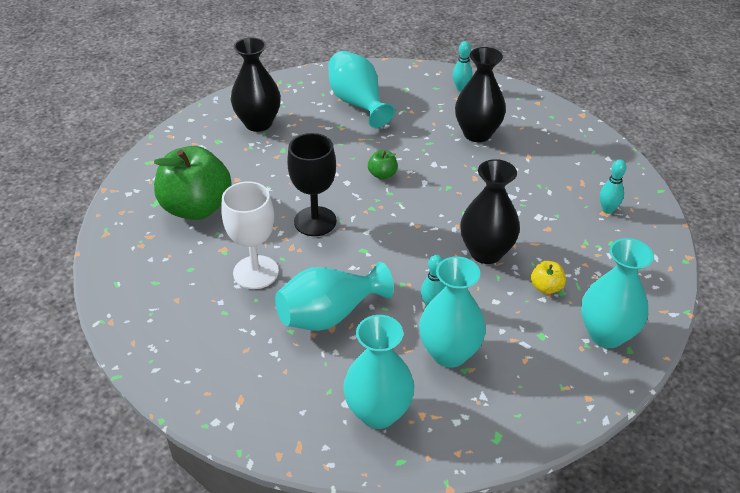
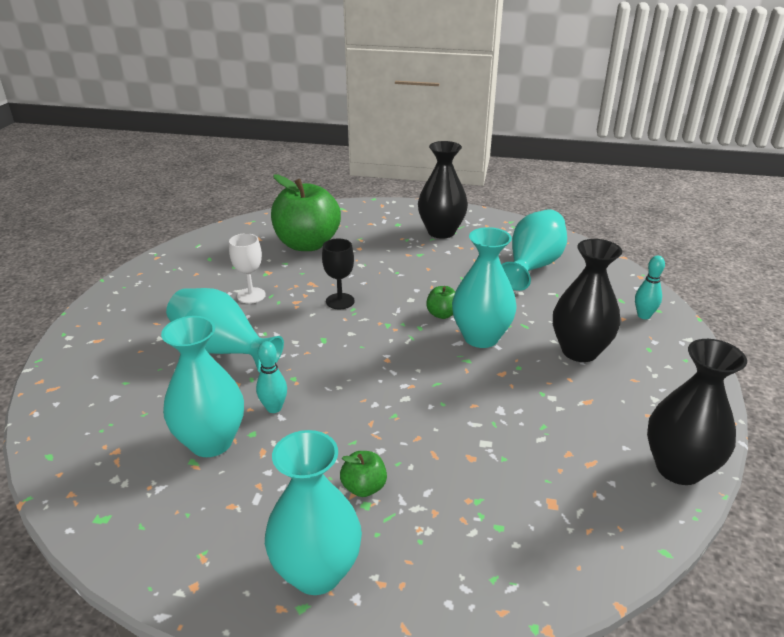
camera: 60 degrees right, 10 degrees down
(256, 272) = (251, 295): white goblet -> white goblet, size x0.65
(315, 221) = (340, 301): black goblet -> black goblet, size x0.65
(378, 412) = (108, 420): turquoise vase -> turquoise vase (481, 337)
(486, 252) = (385, 420): black vase -> black vase (678, 468)
(546, 287) = (364, 487): yellow apple -> green apple
(607, 209) = (562, 504): turquoise bowling pin -> none

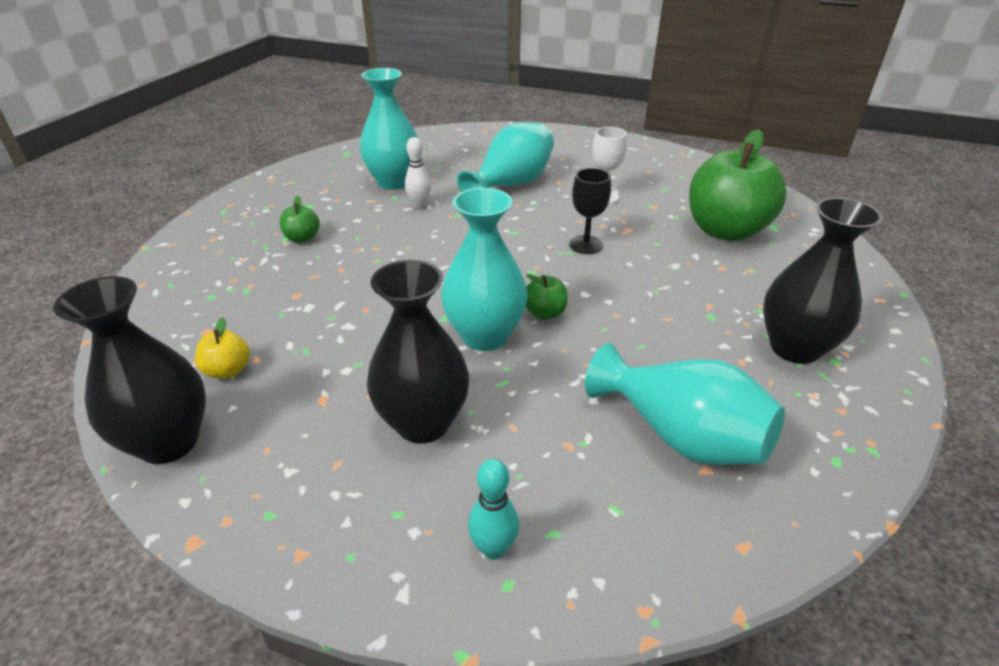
camera: 100 degrees right, 5 degrees up
(274, 408) = (419, 205): turquoise bowling pin -> white bowling pin
(317, 572) = (243, 216): turquoise vase -> none
(592, 465) = (228, 370): none -> yellow apple

